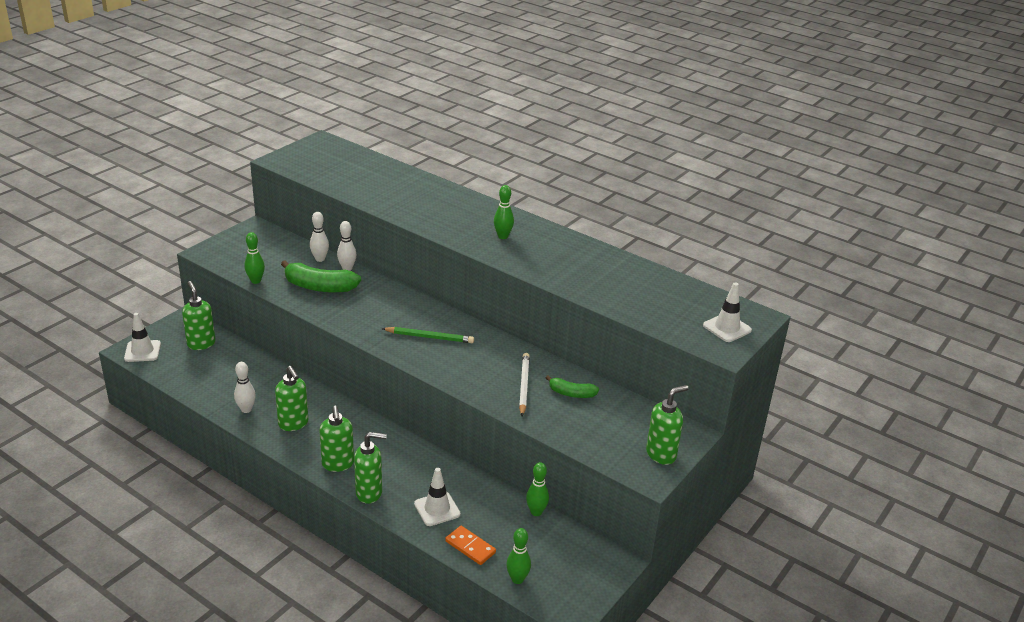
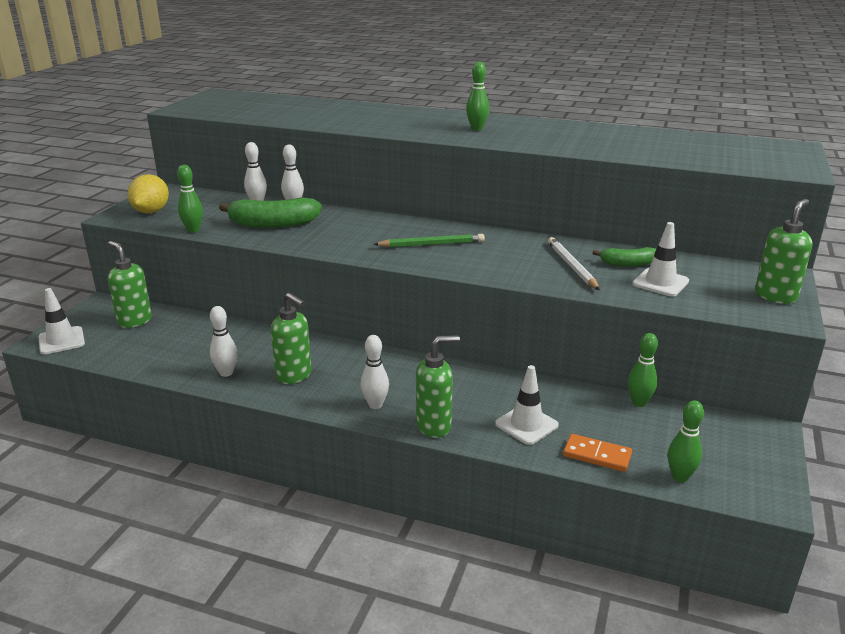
camera: 15 degrees left, 5 degrees down
(233, 252) = (151, 211): none -> yellow lemon
(338, 464) = (375, 405): green soap dispenser -> white bowling pin
(727, 328) = (778, 156): white traffic cone -> white traffic cone (660, 282)

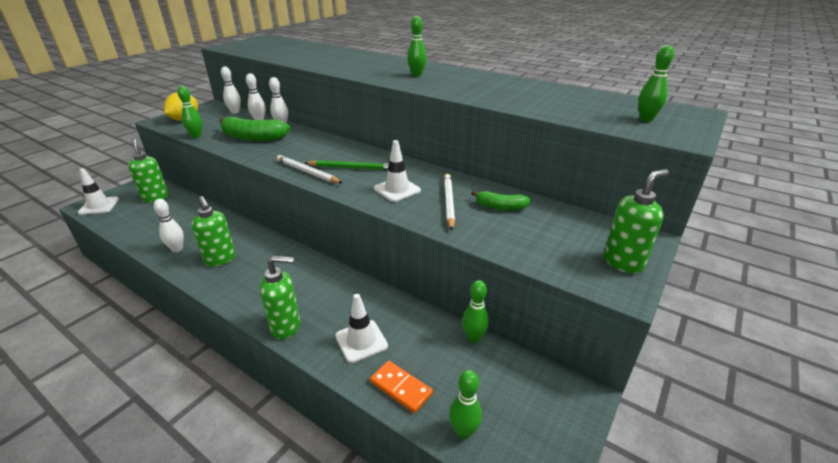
camera: 15 degrees right, 5 degrees up
(375, 405) = (257, 297): white bowling pin -> white bowling pin (235, 112)
(384, 254) = (307, 172): none -> white pencil
(660, 282) = (517, 230): white traffic cone -> white traffic cone (397, 190)
(755, 156) = (646, 119): none -> green bowling pin

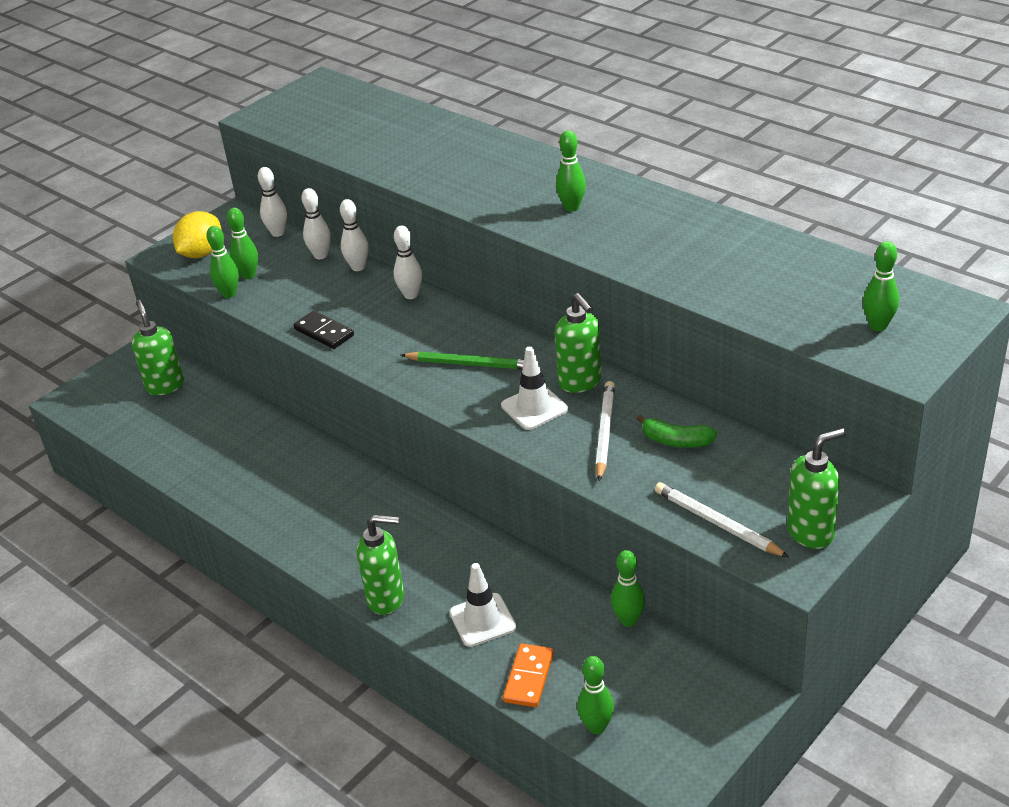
camera: 10 degrees right, 5 degrees up
(99, 206) = (86, 401): white traffic cone -> none
(177, 249) = (221, 479): white bowling pin -> white bowling pin (411, 295)
(211, 128) = (248, 275): none -> green bowling pin
(220, 259) = (285, 498): green soap dispenser -> green soap dispenser (580, 382)
(253, 138) = (317, 297): green banana -> none
(254, 153) = (324, 332): none -> black domino
(307, 172) = (406, 372): white pencil -> white pencil (717, 523)
(401, 388) = (529, 677): orange domino -> orange domino turned 60 degrees clockwise

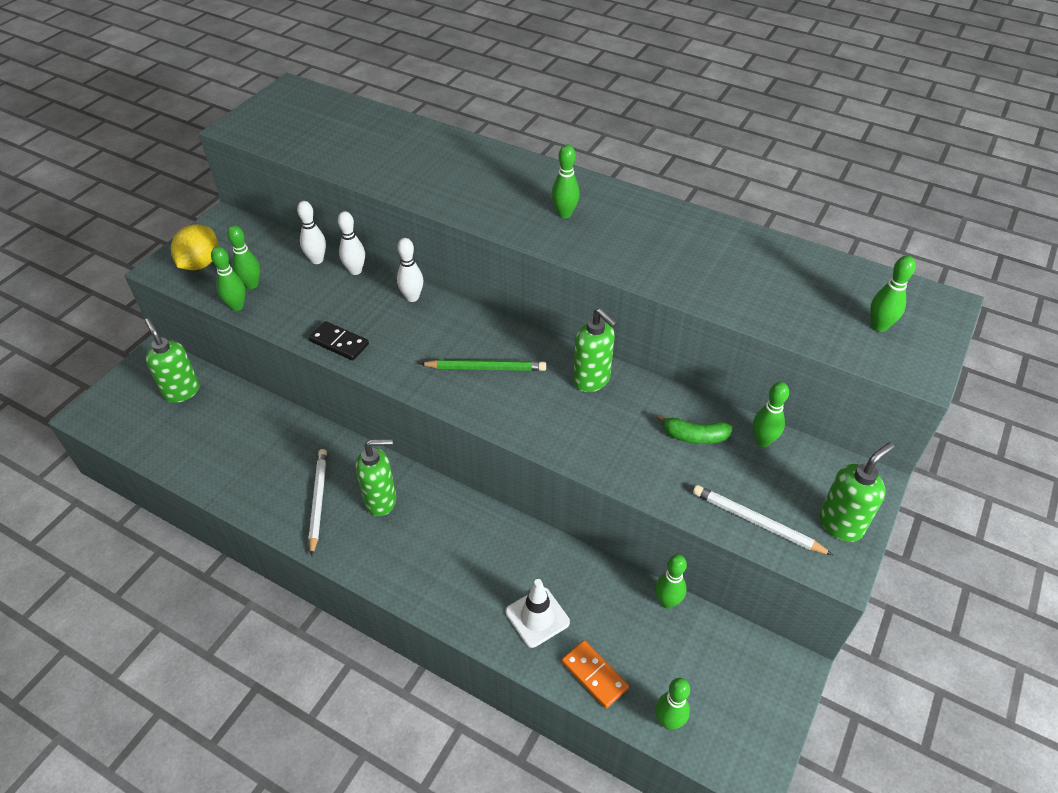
camera: 15 degrees left, 10 degrees up
(277, 233) = (270, 238): white bowling pin -> none
(386, 599) = (443, 604): green soap dispenser -> green soap dispenser (381, 500)
(529, 677) = (594, 675): orange domino -> orange domino turned 45 degrees counterclockwise
(534, 407) = (557, 410): white traffic cone -> none
(605, 432) = (628, 432): white pencil -> white pencil (318, 501)
(751, 451) = (763, 441): none -> green bowling pin

